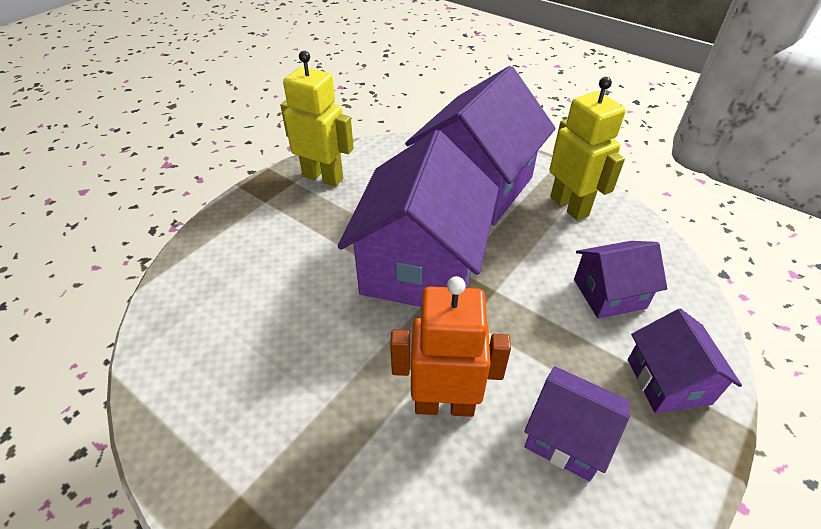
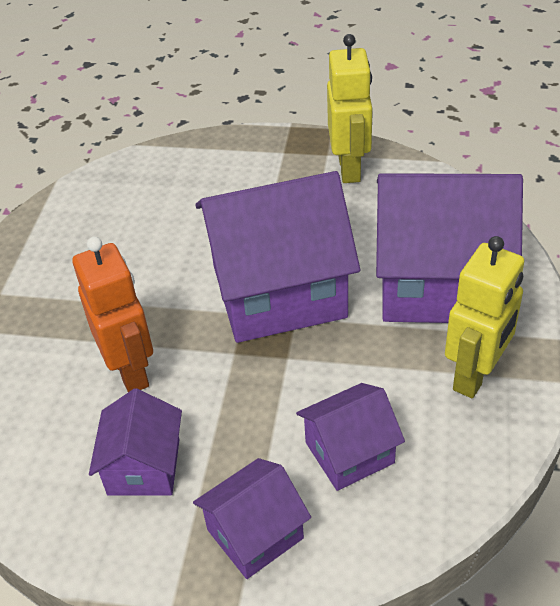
camera: 65 degrees right, 0 degrees up
(609, 293) = (349, 453): purple house -> purple house turned 75 degrees counterclockwise

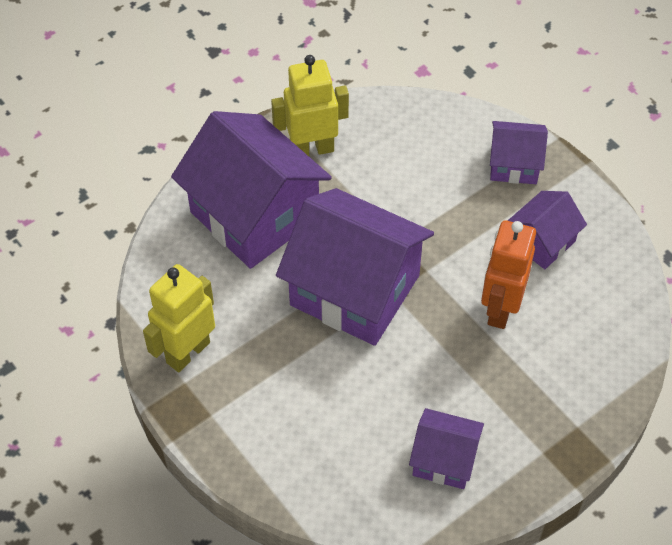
camera: 140 degrees left, 10 degrees up
(349, 453) = (425, 164): purple house -> purple house (444, 459)

